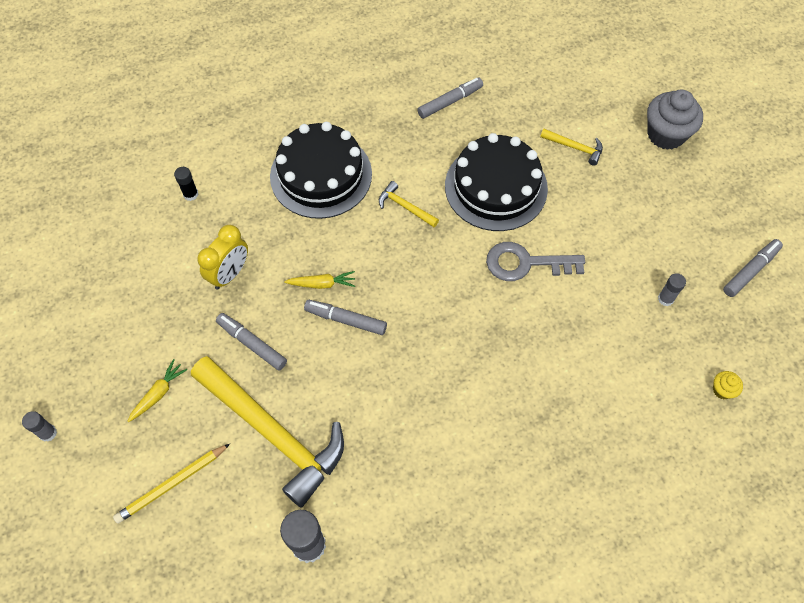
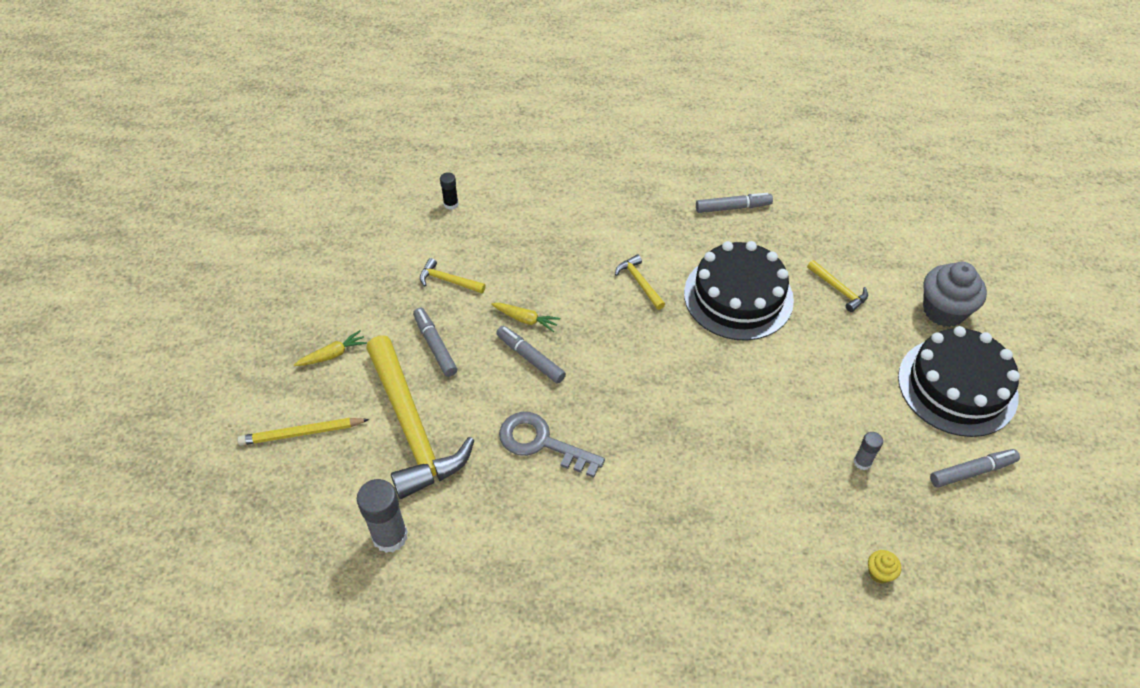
camera: 25 degrees right, 10 degrees down
(48, 433) = (225, 349): grey glue stick -> none
(230, 274) = (448, 281): yellow clock -> yellow hammer
(321, 175) = (575, 228): black cake -> black cake (957, 386)
(525, 263) = (731, 374): grey key -> grey key (541, 443)

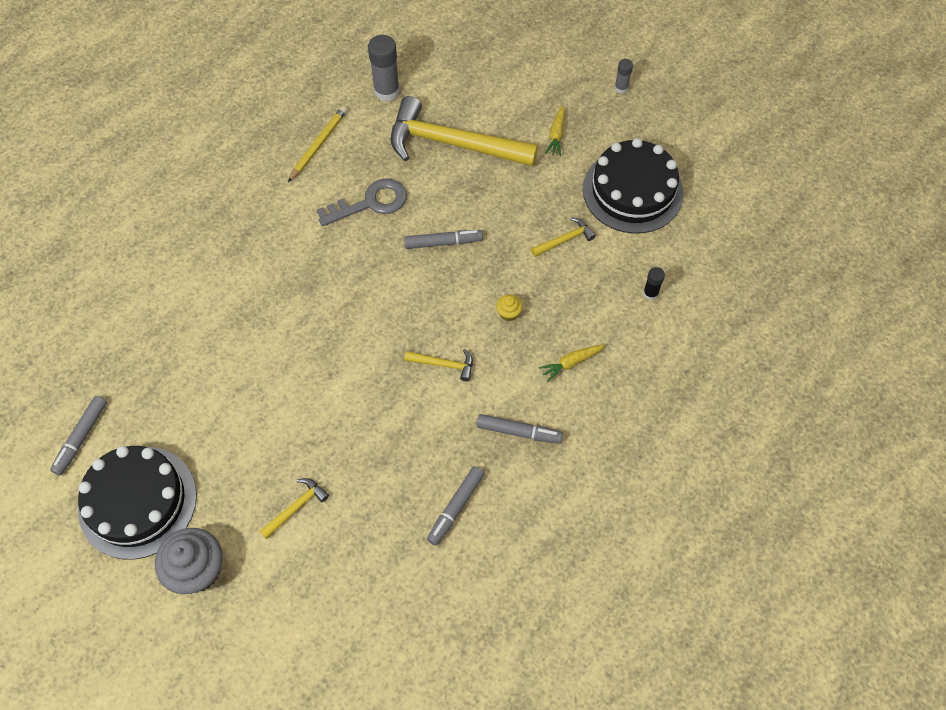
camera: 130 degrees right, 10 degrees up
(301, 433) = (504, 87): yellow pencil -> yellow pencil (318, 145)
(435, 346) = (509, 195): grey marker -> grey marker (518, 432)
(525, 319) = (480, 263): yellow carrot -> yellow carrot (571, 363)
(738, 296) = (363, 423): black cake -> black cake (632, 191)
(839, 289) = (296, 507): yellow hammer -> yellow hammer turned 135 degrees clockwise
(862, 462) = (161, 375): grey glue stick -> grey glue stick (621, 88)
(879, 573) = (96, 313): yellow cupcake -> yellow cupcake (508, 313)

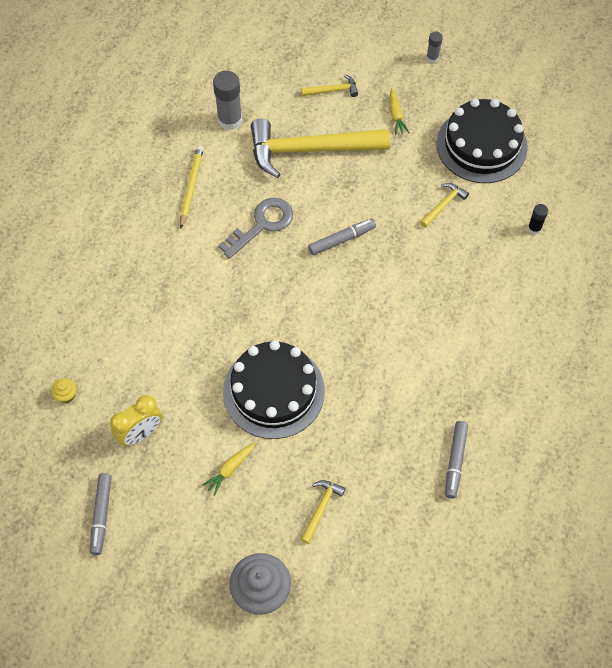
camera: 20 degrees left, 0 degrees up
(137, 502) = (180, 553): black cake -> black cake (274, 391)
(156, 370) = (140, 433): none -> yellow clock
(444, 364) = (390, 344): yellow hammer -> yellow hammer (333, 90)
(508, 313) = (425, 283): yellow cupcake -> yellow cupcake (66, 395)
(518, 432) = (478, 380): grey marker -> none
(571, 363) = (495, 308): yellow carrot -> yellow carrot (230, 469)

